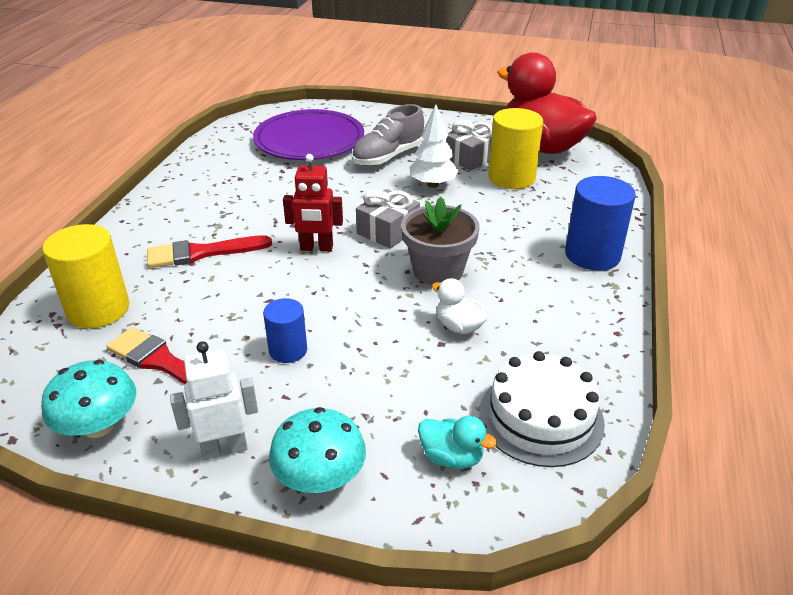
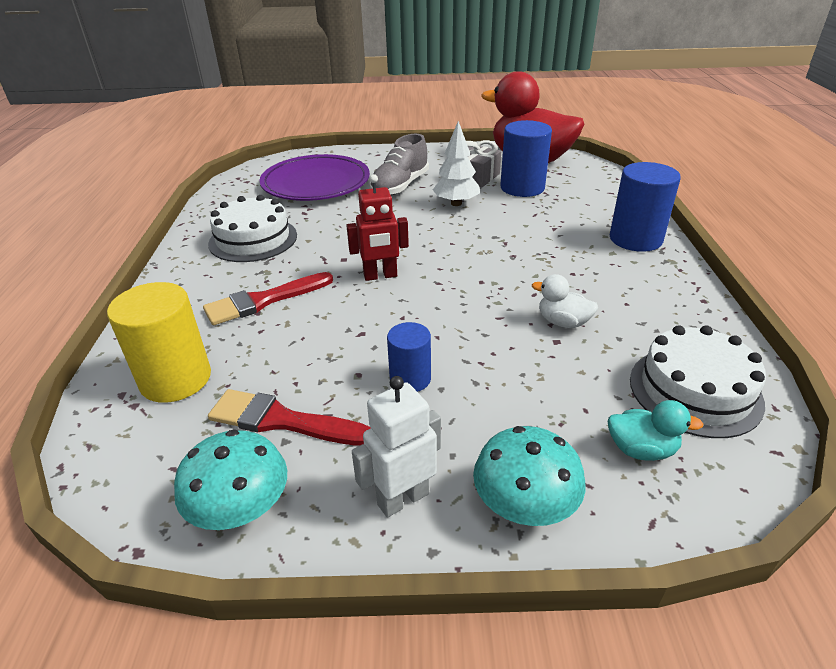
camera: 15 degrees left, 0 degrees up
(222, 190) = (253, 239): none -> white cake
(388, 231) = (440, 249): grey gift -> none
(438, 270) = (510, 276): grey flower pot -> none
(511, 178) = (522, 188): yellow cylinder -> blue cylinder

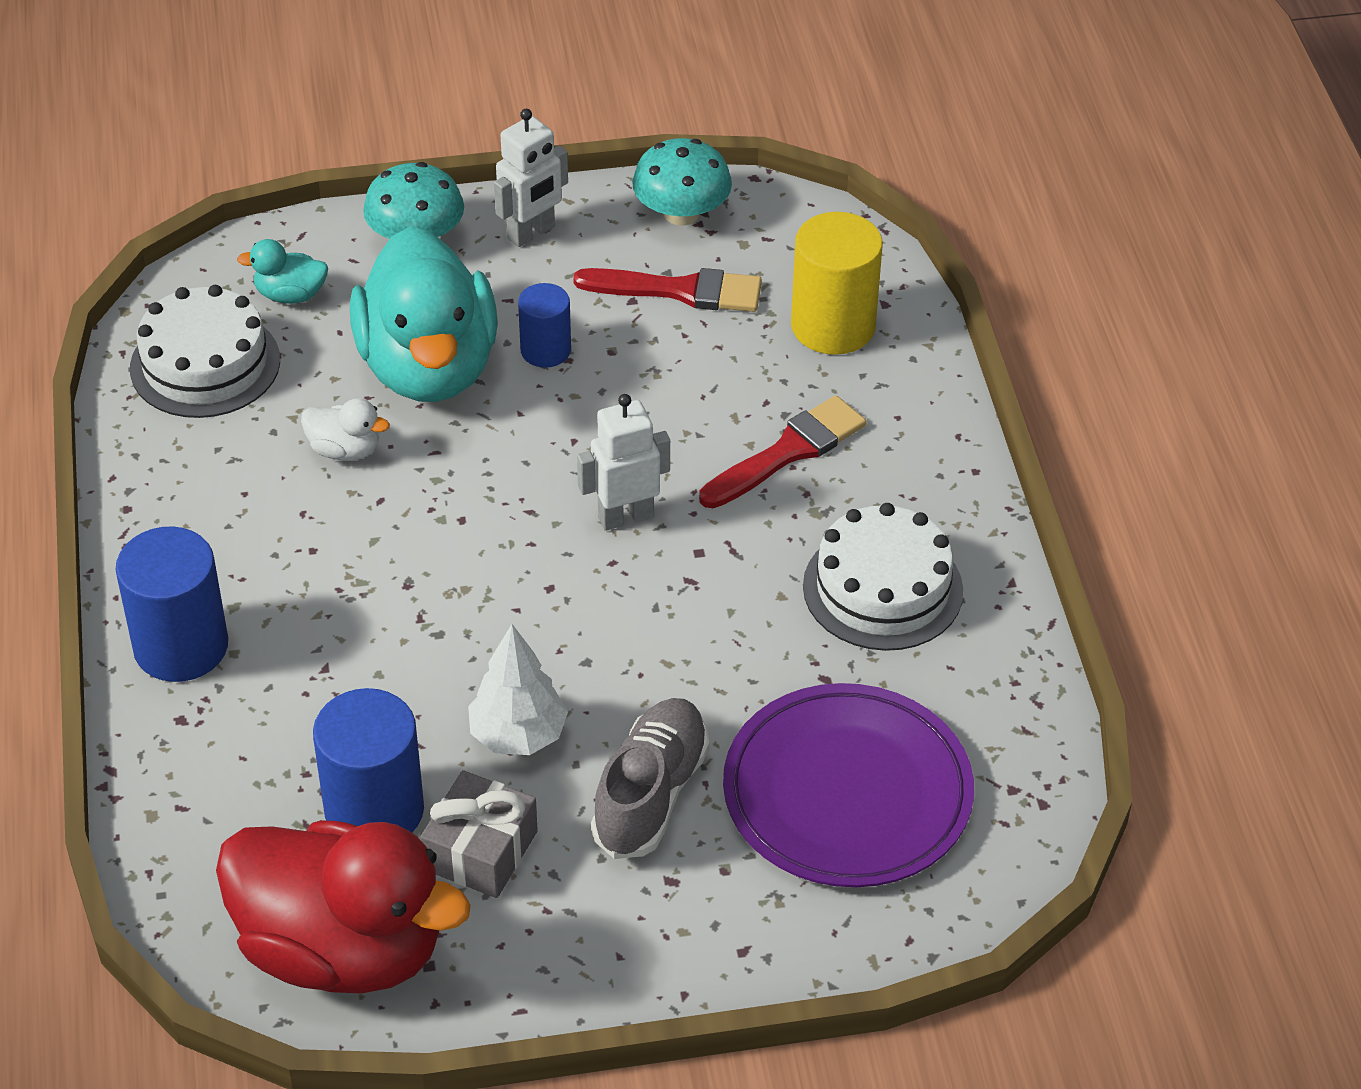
camera: 170 degrees right, 10 degrees up
(380, 276) = (625, 517): red robot -> white robot
(505, 373) = (429, 367): none -> turquoise duck

